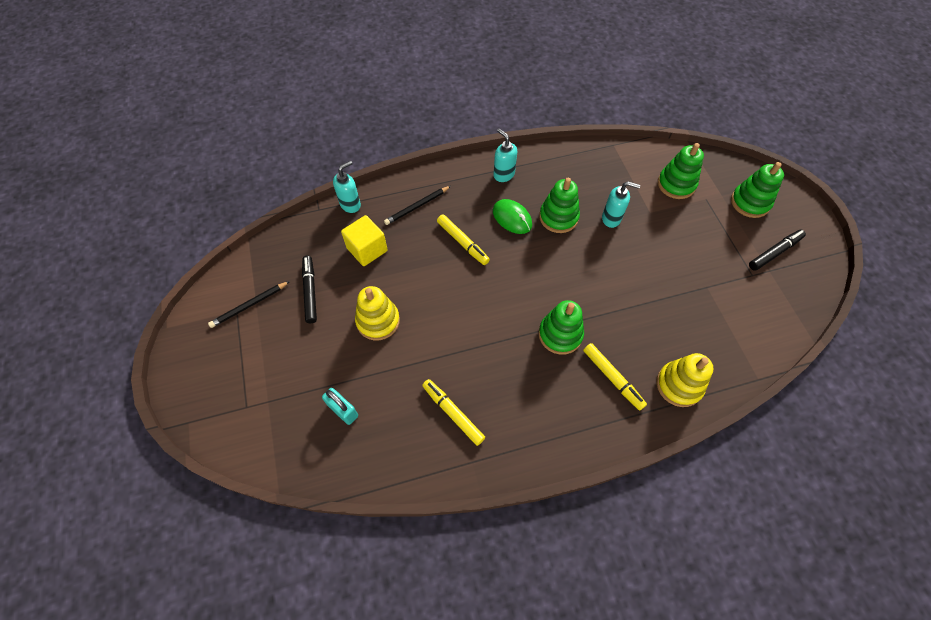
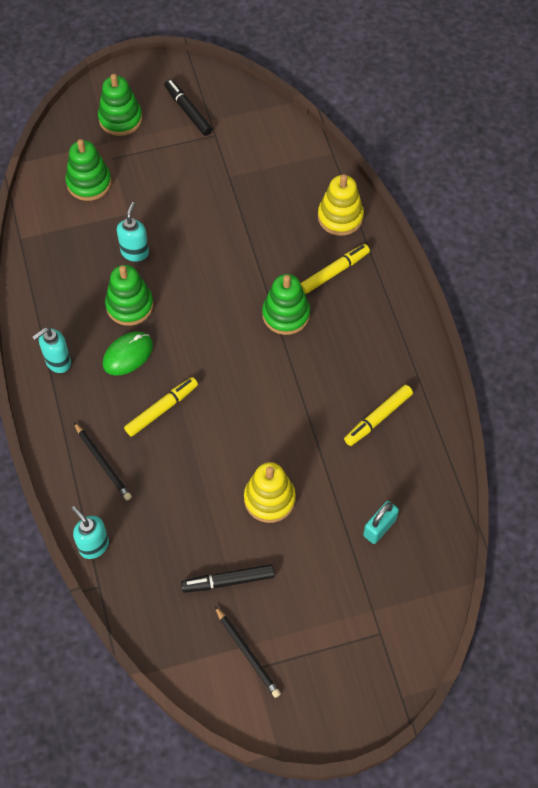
camera: 90 degrees left, 0 degrees up
(367, 249) = (167, 519): yellow cube -> none

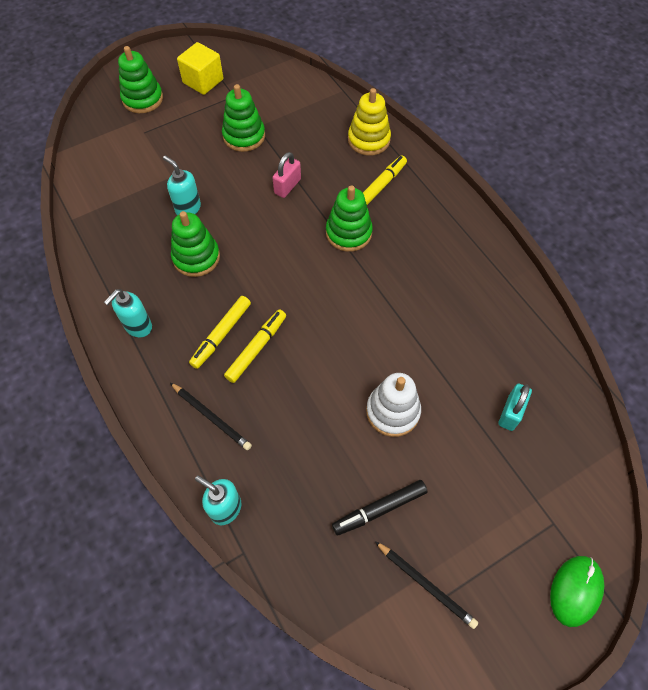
camera: 15 degrees left, 0 degrees up
(89, 183) = (127, 157): green stacking toy -> green stacking toy (244, 136)
(128, 355) = (207, 304): green mouse -> green mouse (575, 590)
(135, 252) = (188, 208): turquoise soap dispenser -> turquoise soap dispenser turned 45 degrees counterclockwise
(188, 111) = (203, 81): black marker -> yellow cube
(240, 250) = (287, 186): none -> pink padlock
(269, 499) = (392, 411): yellow stacking toy -> white stacking toy
(378, 418) = (468, 307): yellow marker -> yellow marker (221, 335)

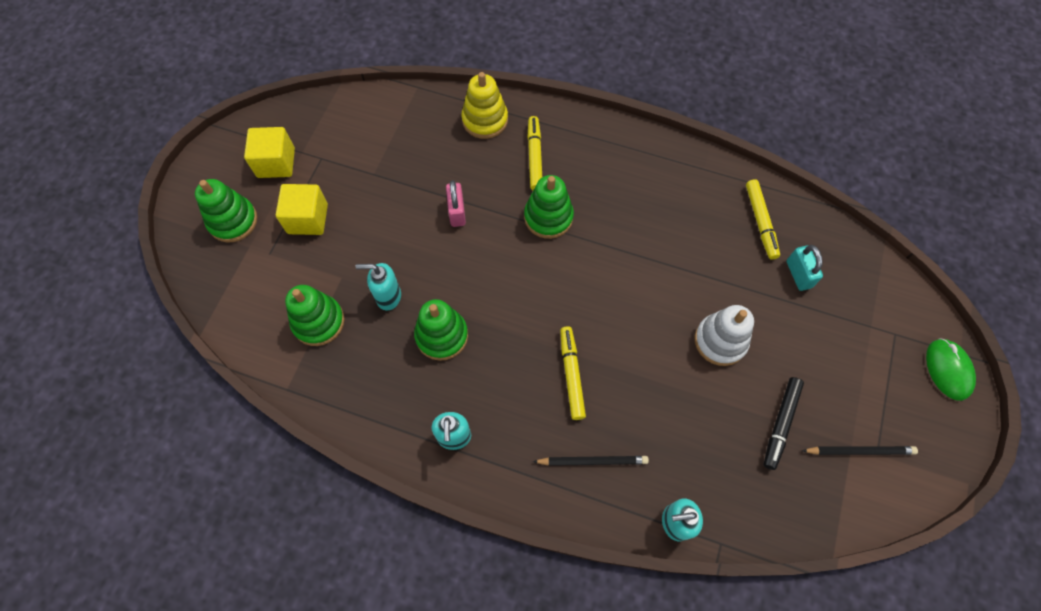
camera: 40 degrees left, 5 degrees up
(187, 127) = (307, 219): none -> yellow cube
(221, 335) = (531, 386): yellow marker -> yellow marker (760, 222)
(244, 136) = (371, 191): green stacking toy -> green stacking toy (318, 322)

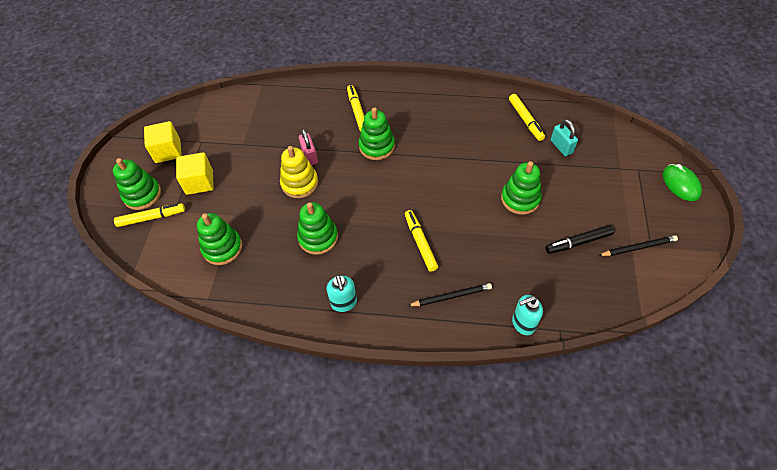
camera: 10 degrees left, 10 degrees down
(238, 257) = (151, 218): none -> yellow marker
(388, 296) = (272, 220): turquoise soap dispenser -> none
(485, 120) = (316, 95): yellow stacking toy -> yellow stacking toy (300, 183)
(720, 341) = (520, 199): white stacking toy -> green stacking toy
(780, 424) = (578, 242): black marker -> black marker turned 60 degrees clockwise

